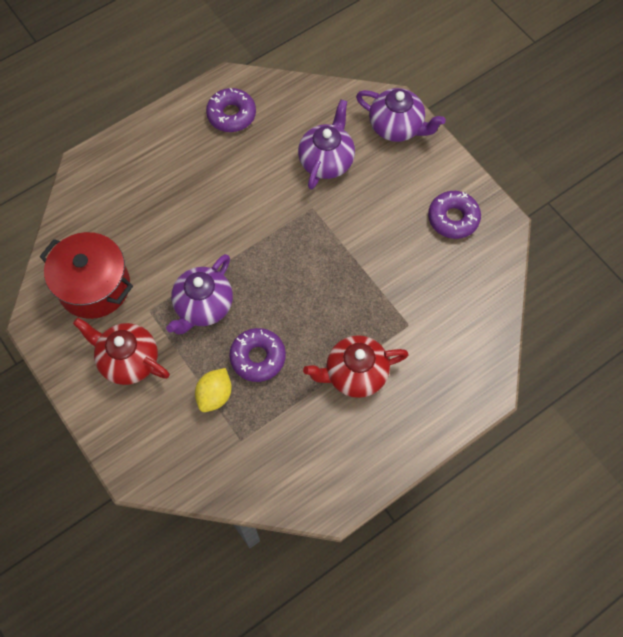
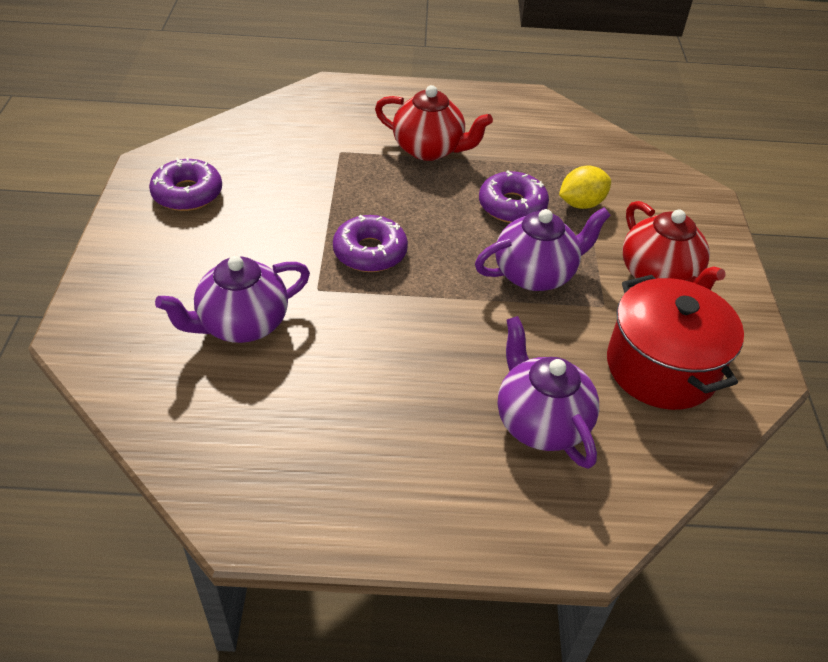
camera: 145 degrees left, 20 degrees down
(231, 115) = (294, 467): purple donut -> purple donut (370, 252)
(396, 127) = (114, 306): purple teapot -> purple teapot (540, 422)

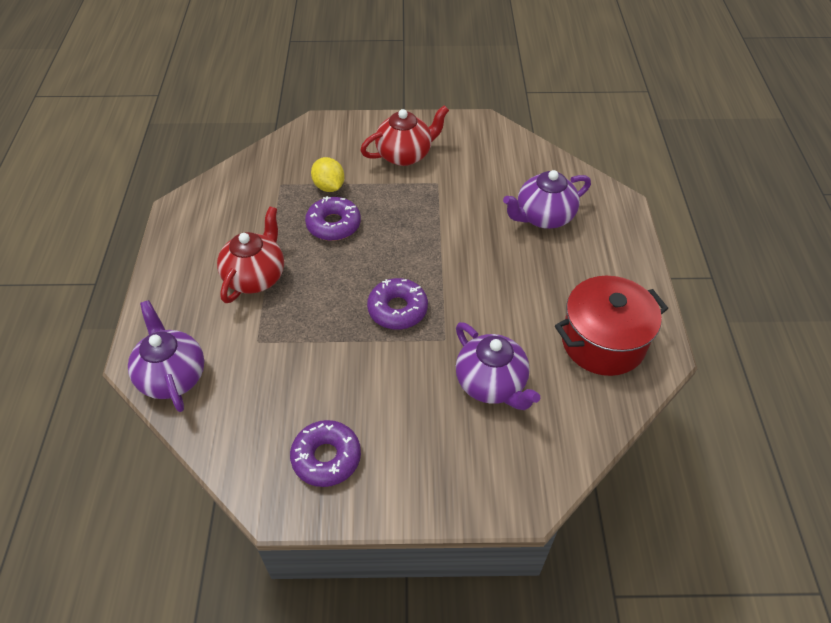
camera: 90 degrees left, 5 degrees up
(535, 274) = (411, 214): purple teapot -> purple teapot (172, 376)
(661, 367) = (487, 162): red pot -> red pot (603, 342)

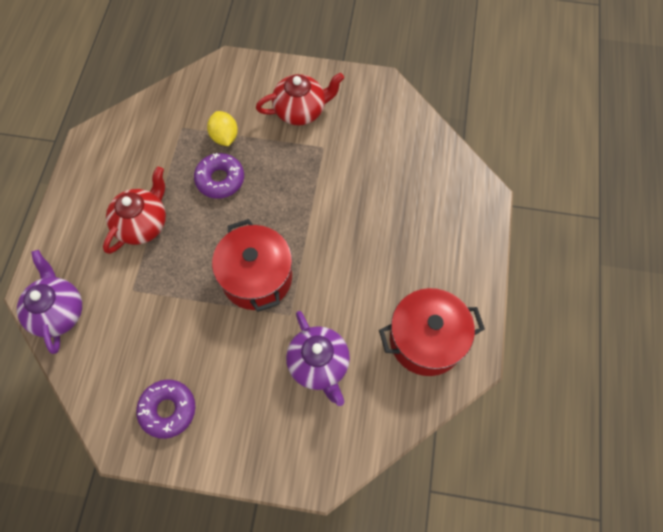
camera: 10 degrees right, 15 degrees up
(397, 309) = (256, 277): purple donut -> red pot
(543, 217) = (410, 200): purple teapot -> none

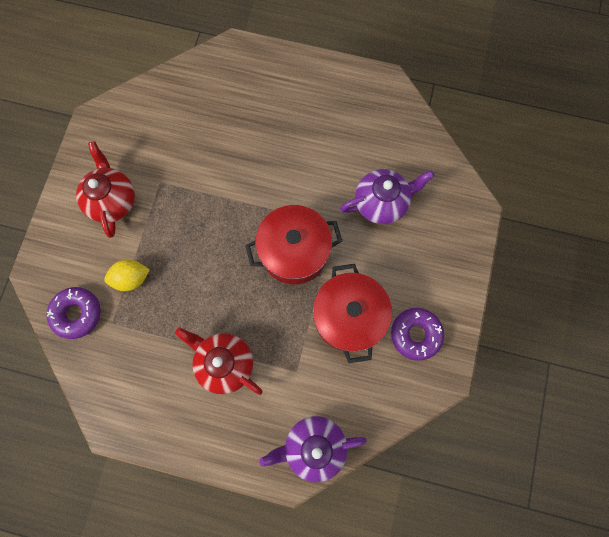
camera: 85 degrees left, 10 degrees up
(220, 179) = (183, 284): purple donut -> purple donut (77, 313)
(426, 340) = (365, 115): red pot -> red pot (348, 316)

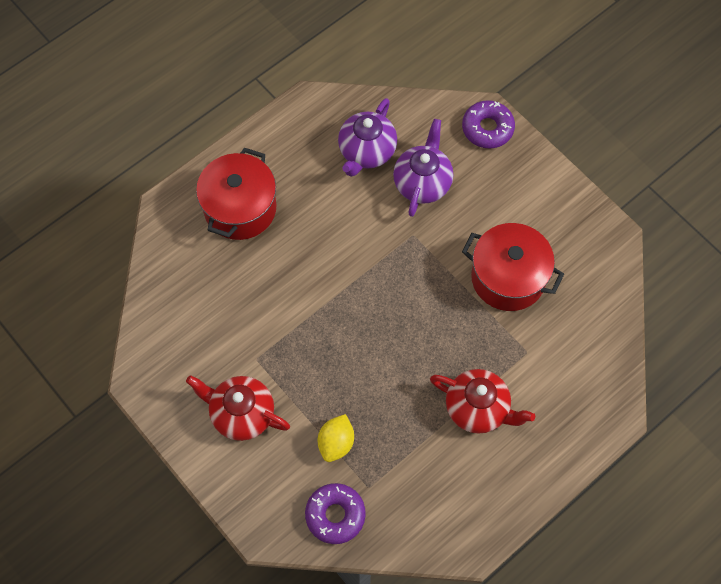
camera: 55 degrees left, 10 degrees down
(224, 363) = (478, 408): red teapot -> red teapot turned 135 degrees counterclockwise
(294, 252) = (415, 284): red pot -> red pot (240, 208)
(313, 446) = (603, 379): purple teapot -> purple teapot (366, 151)
(415, 334) = (561, 235): purple donut -> purple donut (487, 128)

